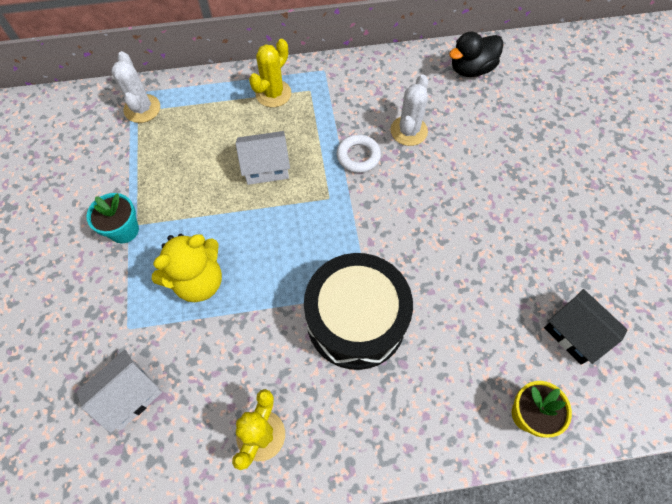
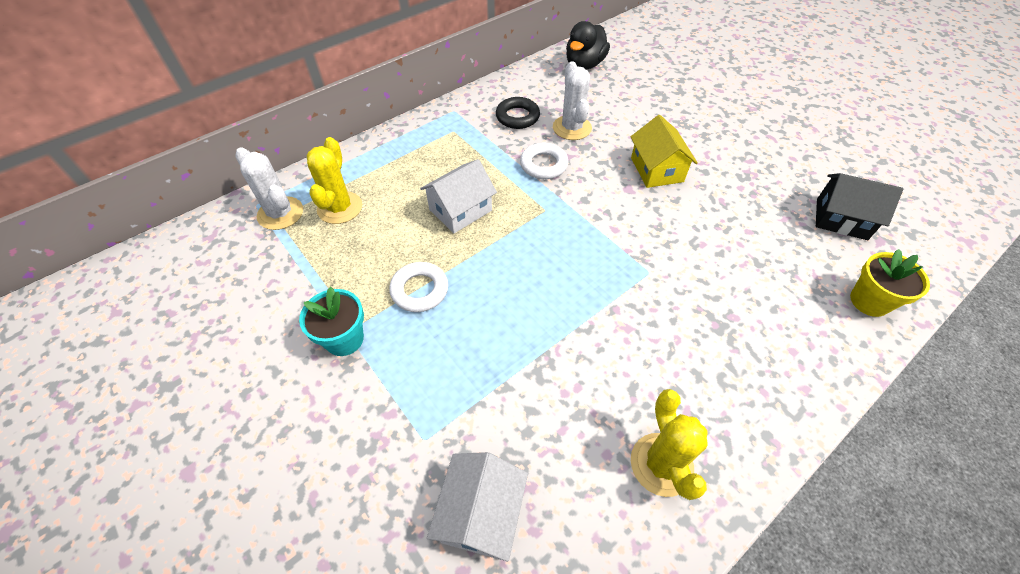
camera: 30 degrees left, 10 degrees down
(194, 219) = (419, 290): none -> white ring
(198, 281) = (471, 347): yellow teddy bear -> none
(273, 93) = (418, 147): yellow cactus -> yellow cactus (340, 208)
(356, 320) = (659, 301): black drum -> none
(371, 99) = (517, 117): none -> black ring
(449, 205) = (656, 169): none -> yellow house

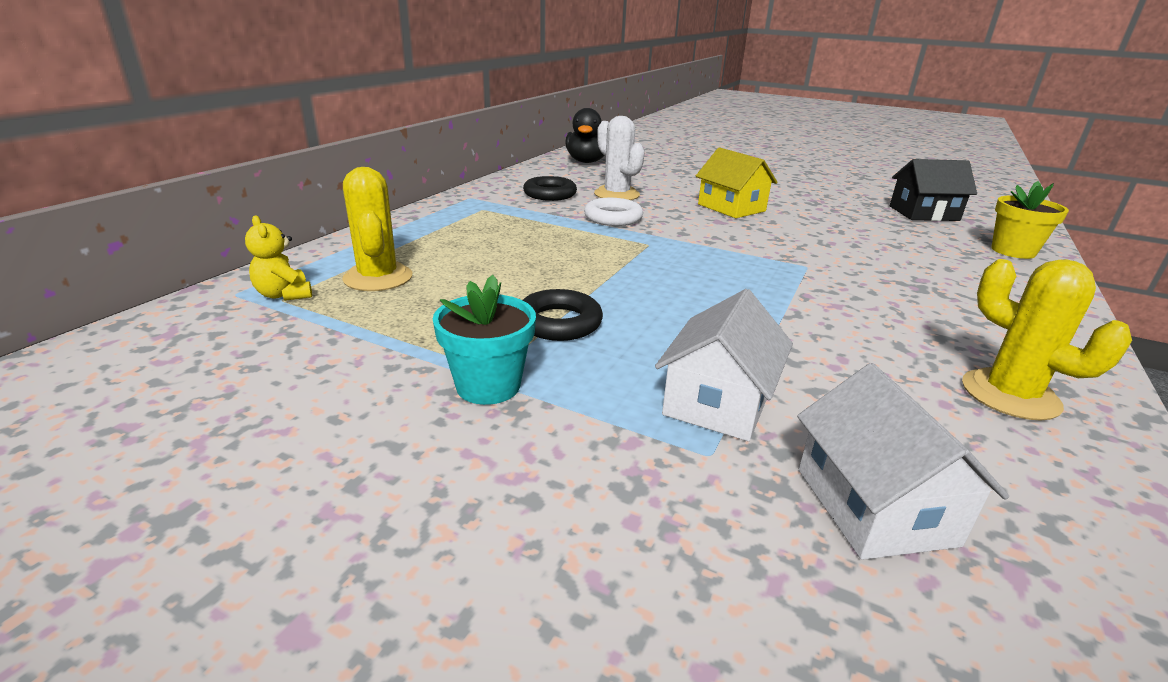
camera: 25 degrees left, 25 degrees down
(280, 213) = (284, 295): white cactus -> yellow teddy bear
(419, 290) = (559, 322): white ring -> black ring
(460, 210) = (548, 257): white house -> white house (718, 402)

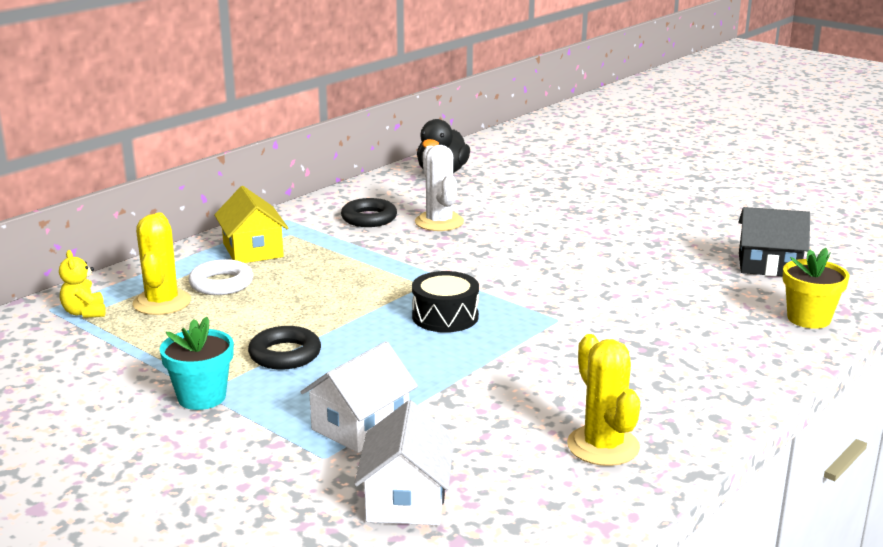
camera: 15 degrees right, 5 degrees down
(613, 218) = (412, 252): white ring -> white ring (221, 283)
(698, 271) = (445, 316): none -> black drum
(731, 208) = (550, 246): yellow house -> yellow house (253, 250)

